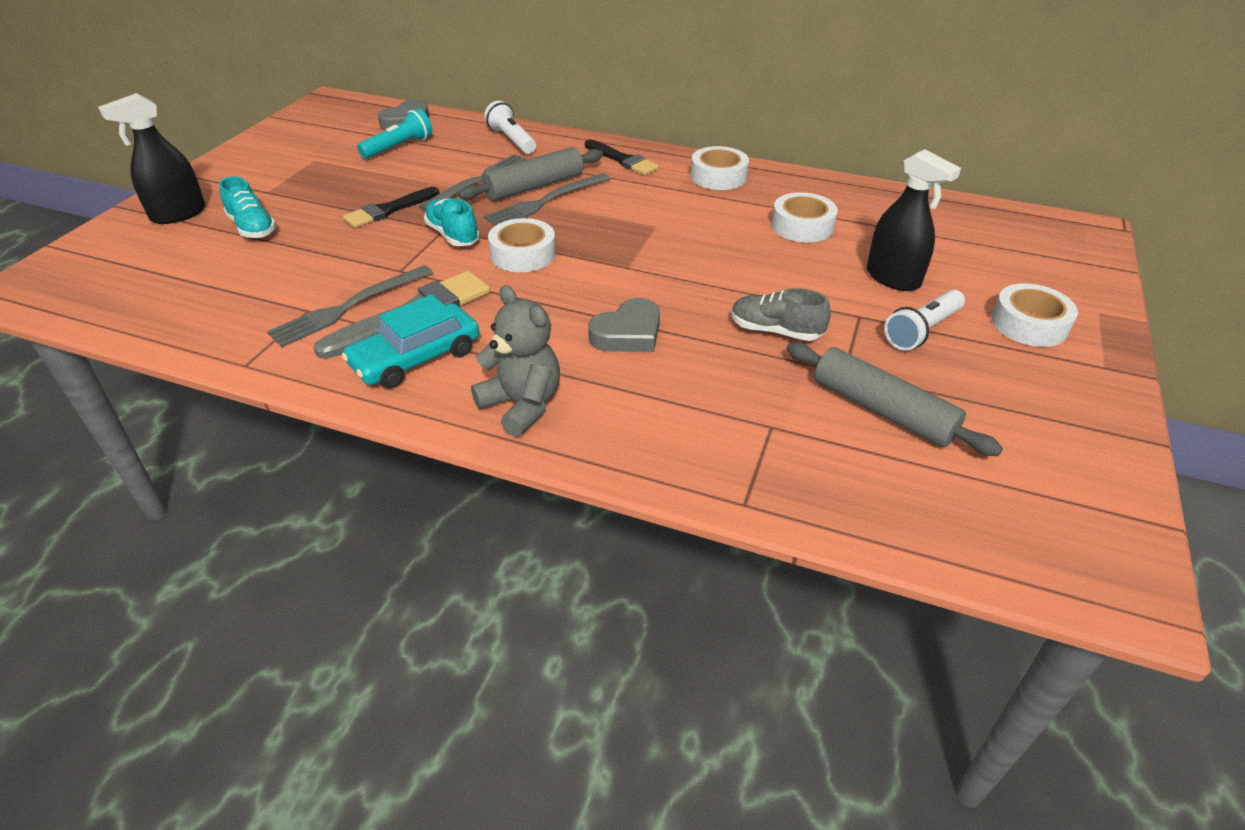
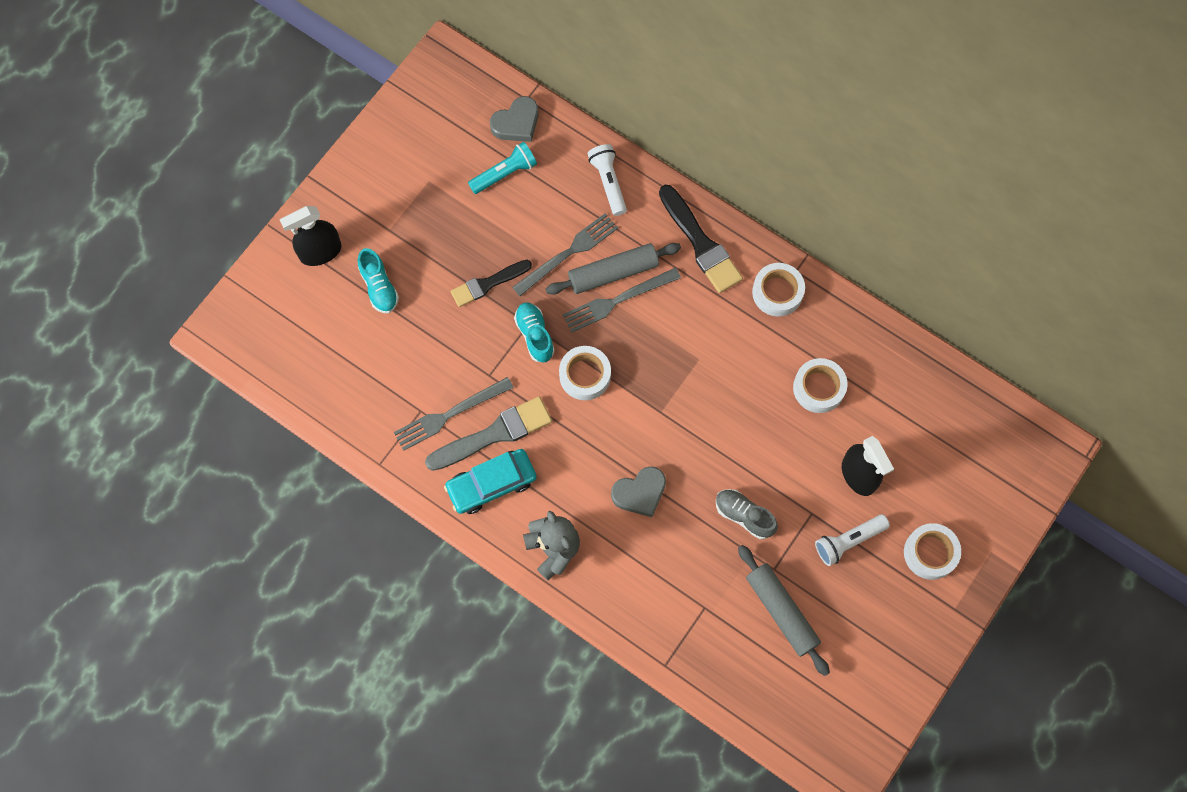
camera: 15 degrees right, 30 degrees up
(622, 160) = (700, 243): black brush -> black brush, size x1.50

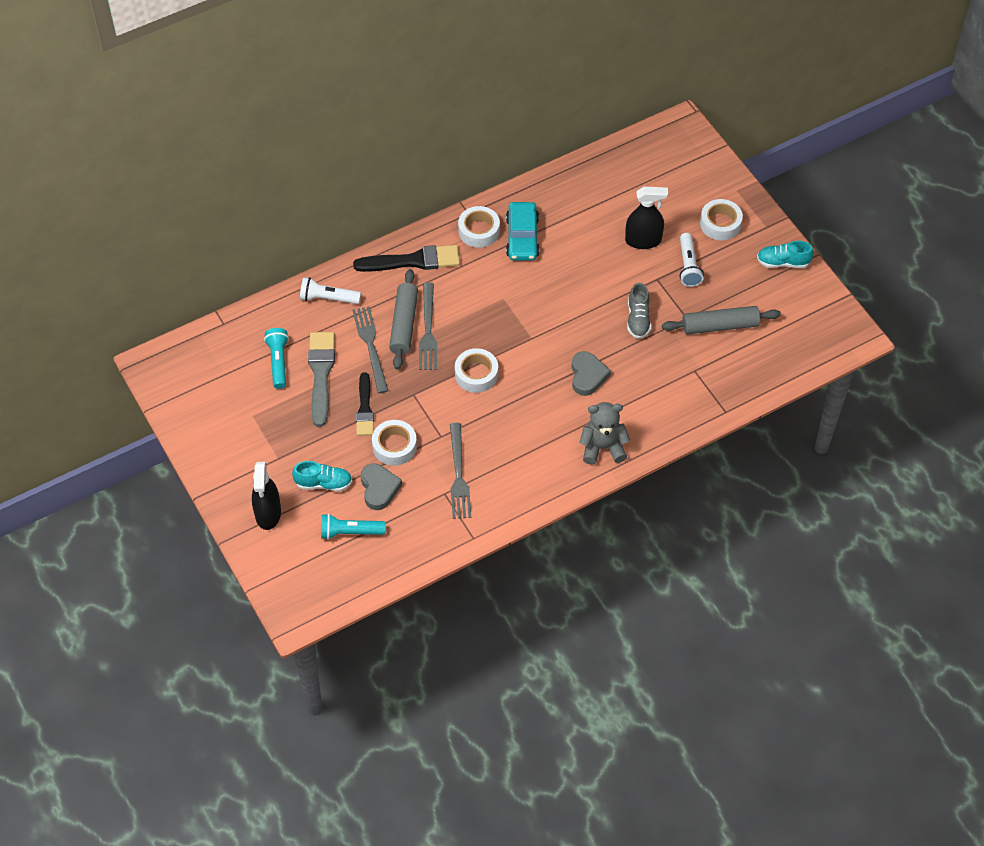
camera: 65 degrees left, 15 degrees down
(333, 339) = (350, 532): none -> turquoise flashlight
(491, 484) = (530, 468): turquoise car -> turquoise car (522, 237)
(494, 434) = (491, 451): grey brush -> grey brush (321, 374)
(516, 123) = (240, 338): grey heart -> grey heart (379, 488)
(534, 335) = (425, 394): turquoise shoe -> turquoise shoe (783, 262)
(744, 516) = (638, 319): grey shoe -> grey shoe turned 60 degrees counterclockwise
(818, 388) = (566, 236): white tape -> white tape (394, 446)

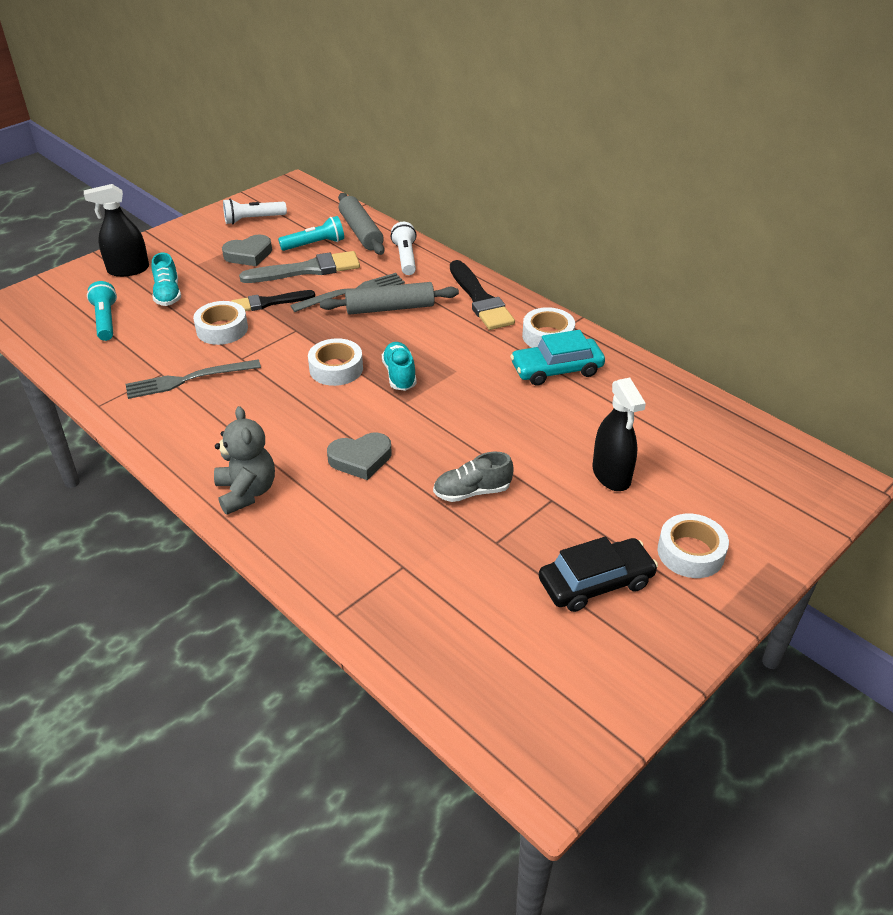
camera: 75 degrees right, 15 degrees down
(379, 488) = (164, 329): grey heart -> grey heart (249, 255)
(428, 330) = (388, 325): grey fork -> none
(688, 266) = (591, 529): white flashlight -> white flashlight (253, 219)
(720, 326) = (496, 582): grey rolling pin -> grey rolling pin (361, 232)
(732, 277) = (596, 583): none -> black car
(783, 262) = (658, 643): turquoise shoe -> turquoise shoe (399, 375)

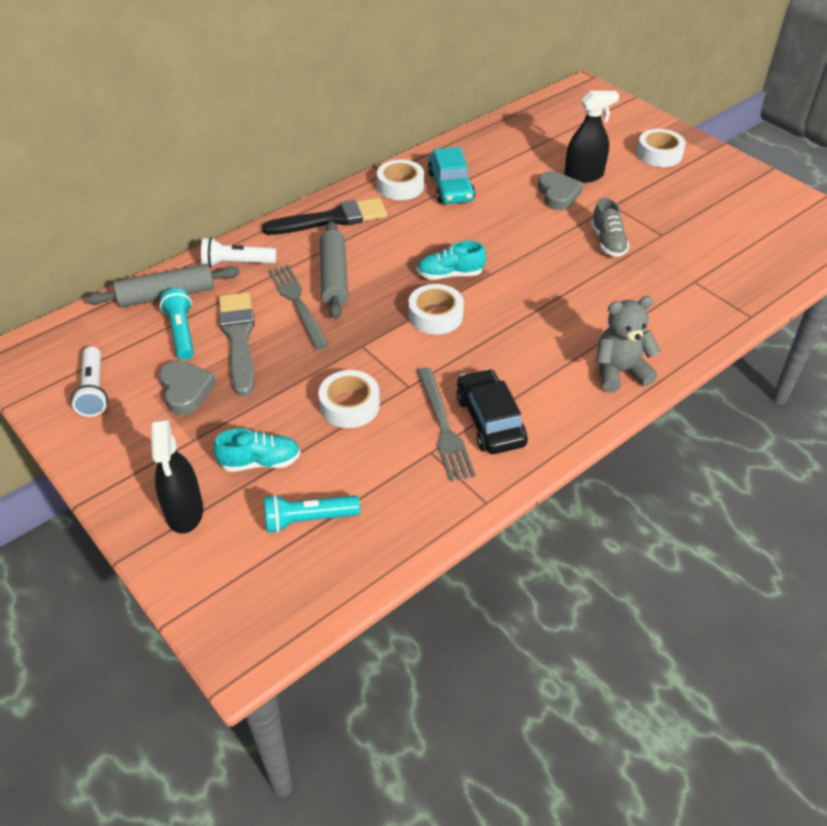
camera: 85 degrees left, 5 degrees up
(269, 302) = (302, 368): black brush -> none
(360, 459) = (571, 301): grey heart -> grey heart (558, 194)
(596, 583) = (694, 195): black car -> black car (490, 420)

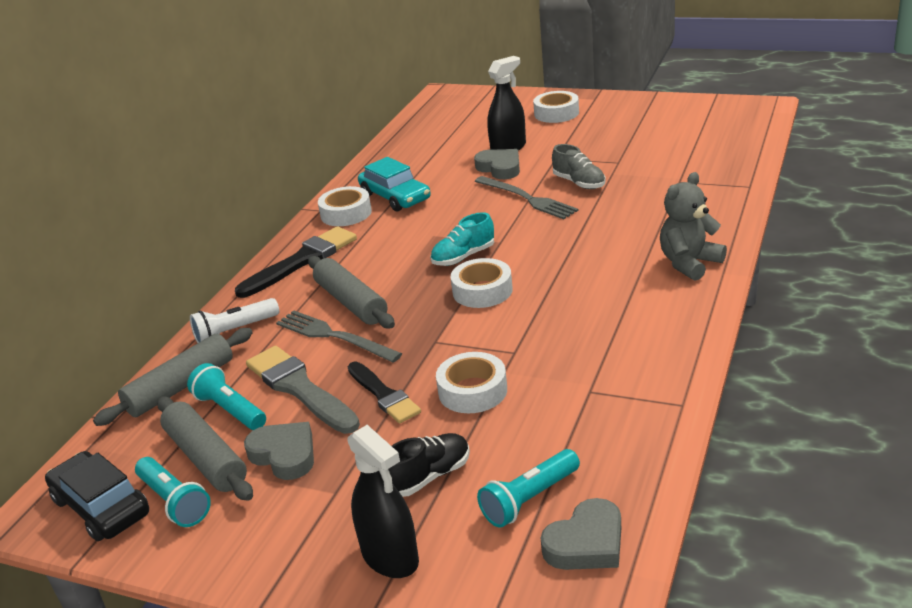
camera: 25 degrees left, 15 degrees down
(94, 390) = (174, 502): white flashlight -> turquoise flashlight
(137, 365) = (206, 458): none -> grey rolling pin
(260, 462) = (429, 476): turquoise shoe -> black shoe
(288, 375) = (384, 395): none -> black brush
(314, 577) = (586, 543): none -> grey heart
(443, 427) = (581, 367): grey fork -> grey fork (527, 199)
(490, 420) = (618, 344): black car -> black car (101, 506)

